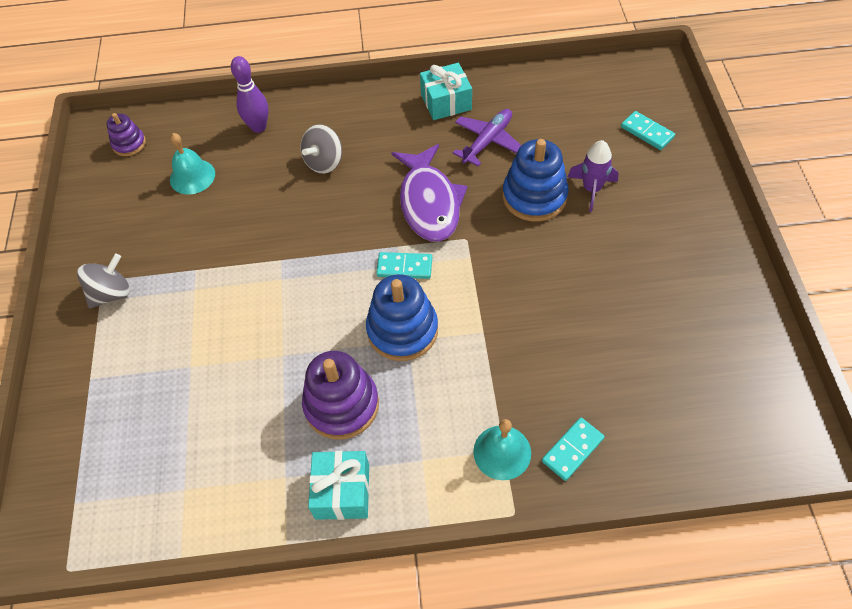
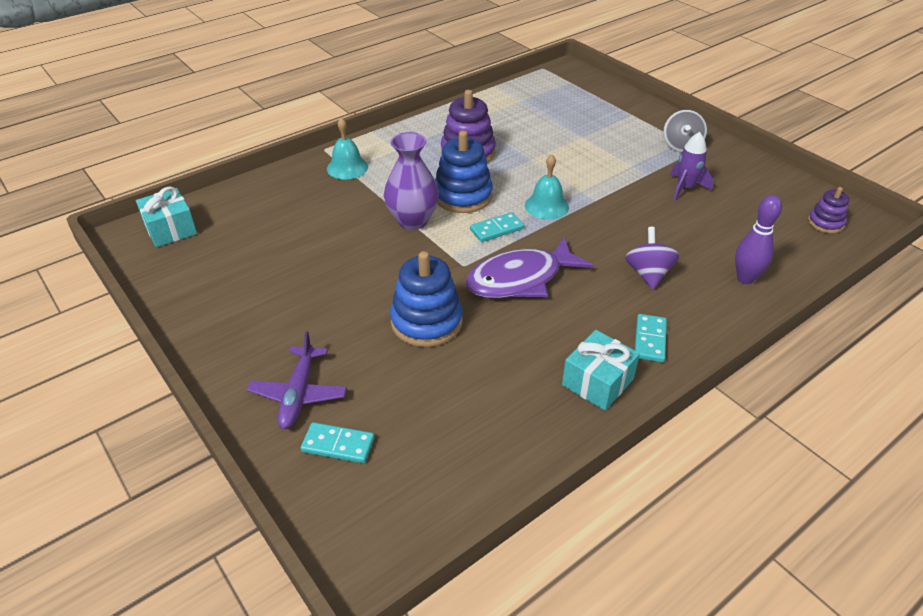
camera: 145 degrees right, 15 degrees down
(192, 176) = (738, 222): turquoise bell -> turquoise bell (546, 206)
(324, 162) = (648, 274): grey spinning top -> purple spinning top
(342, 491) = (432, 126): turquoise gift -> turquoise gift (170, 229)
(429, 202) = (520, 279): purple fish -> purple fish turned 75 degrees counterclockwise
(477, 318) = (412, 221): none -> purple vase
(487, 141) = (514, 356): purple plane -> purple plane (299, 394)
(572, 450) = (300, 182): turquoise domino -> turquoise domino (649, 340)
(592, 189) = (372, 351): purple rocket -> purple rocket (685, 188)

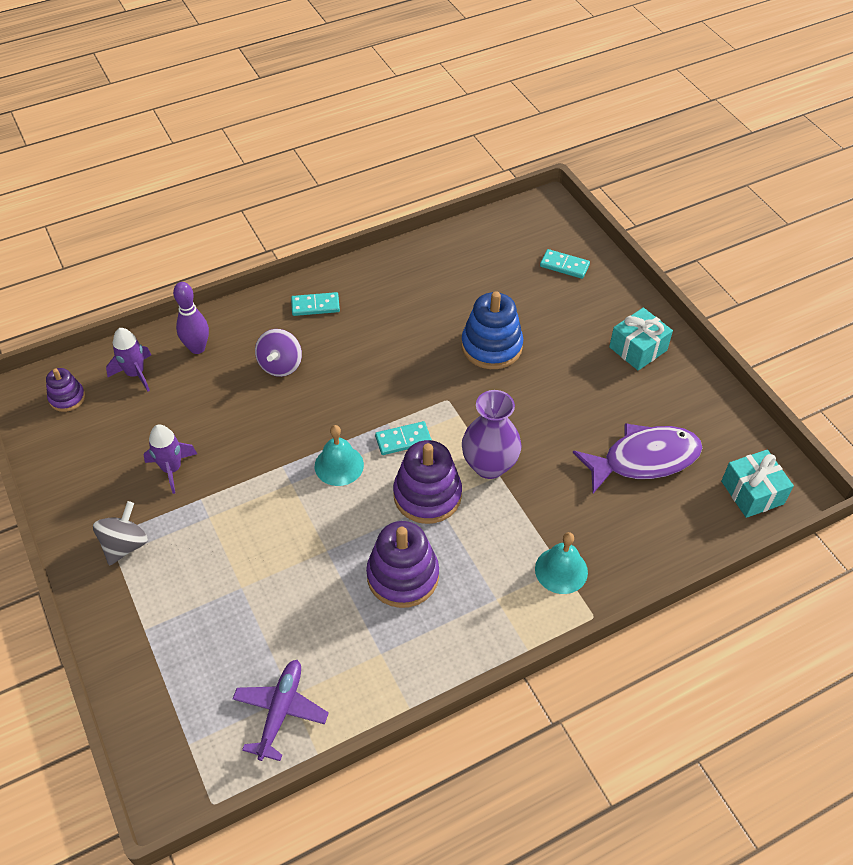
camera: 170 degrees left, 10 degrees up
(299, 394) = (594, 302): purple plane -> purple plane (280, 711)
(463, 196) = (427, 495): blue stacking toy -> purple stacking toy
(520, 279) = (399, 376): purple fish -> purple fish (644, 459)
(597, 382) = (372, 281): turquoise gift -> turquoise gift (638, 349)
(649, 340) = (315, 306): turquoise domino -> turquoise domino turned 60 degrees clockwise
(784, 248) = (135, 374): none -> purple rocket

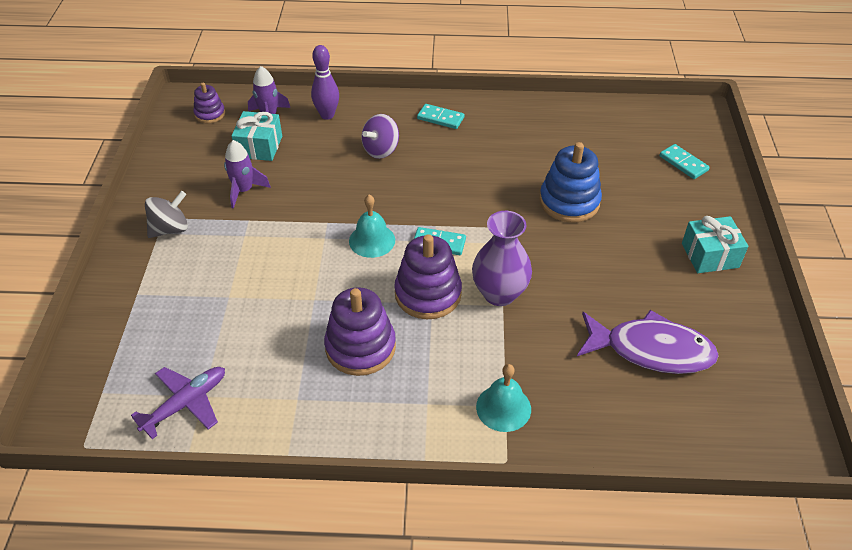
camera: 30 degrees right, 5 degrees down
(752, 492) = (746, 427): turquoise gift -> turquoise gift (259, 146)

